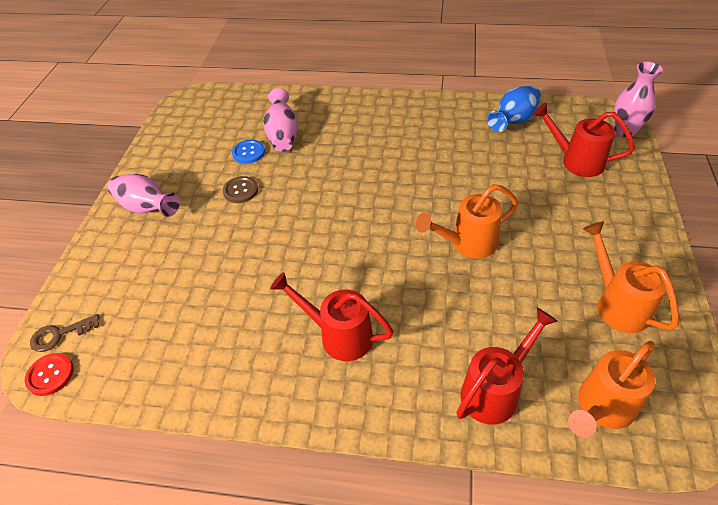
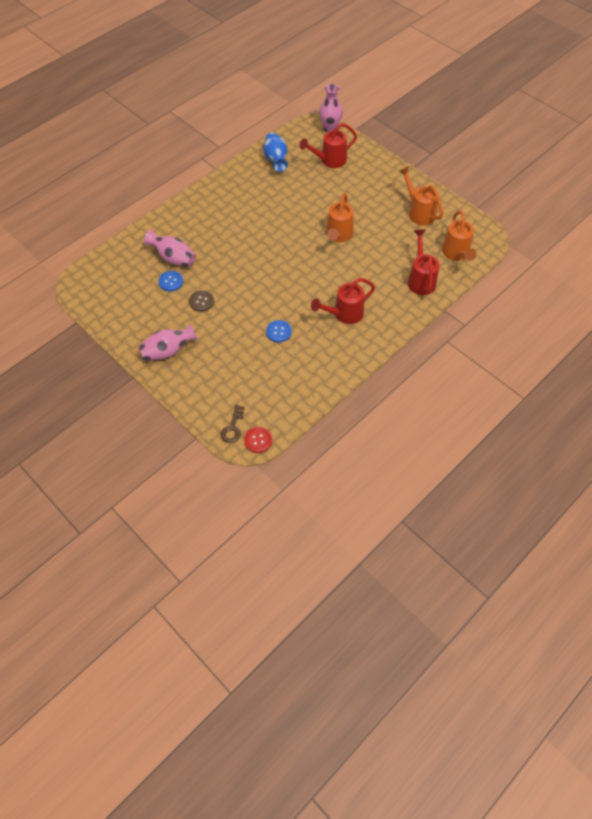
camera: 55 degrees left, 10 degrees up
(250, 284) = (279, 332): none -> blue button
(617, 305) = (419, 212): orange watering can -> orange watering can turned 45 degrees clockwise

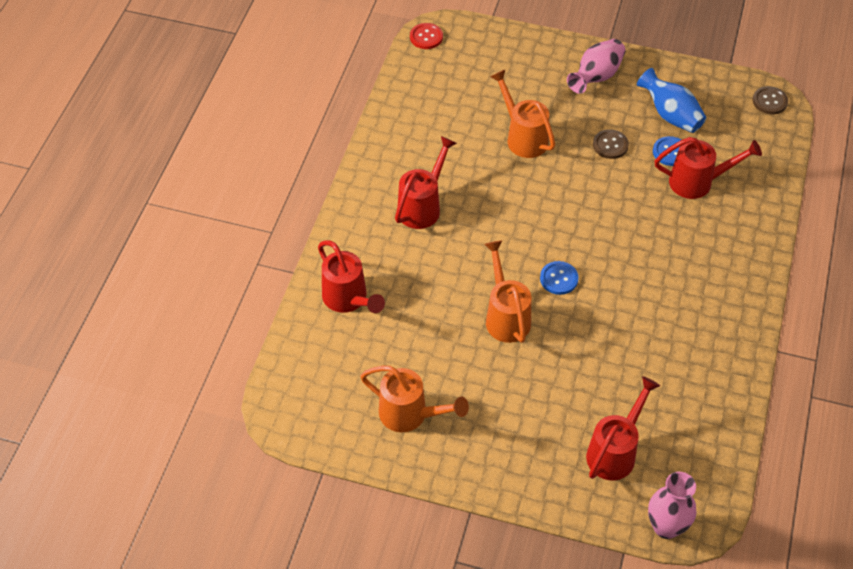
camera: 150 degrees right, 5 degrees down
(81, 285) = (769, 101): none -> brown button
(173, 258) = (697, 182): pink vase -> red watering can
(233, 427) = (461, 37): brown key -> none
(276, 160) = (700, 410): blue vase -> blue vase (670, 115)
(279, 332) = (488, 150): blue button -> blue button (559, 279)
(456, 253) = (317, 365): orange watering can -> orange watering can (523, 137)

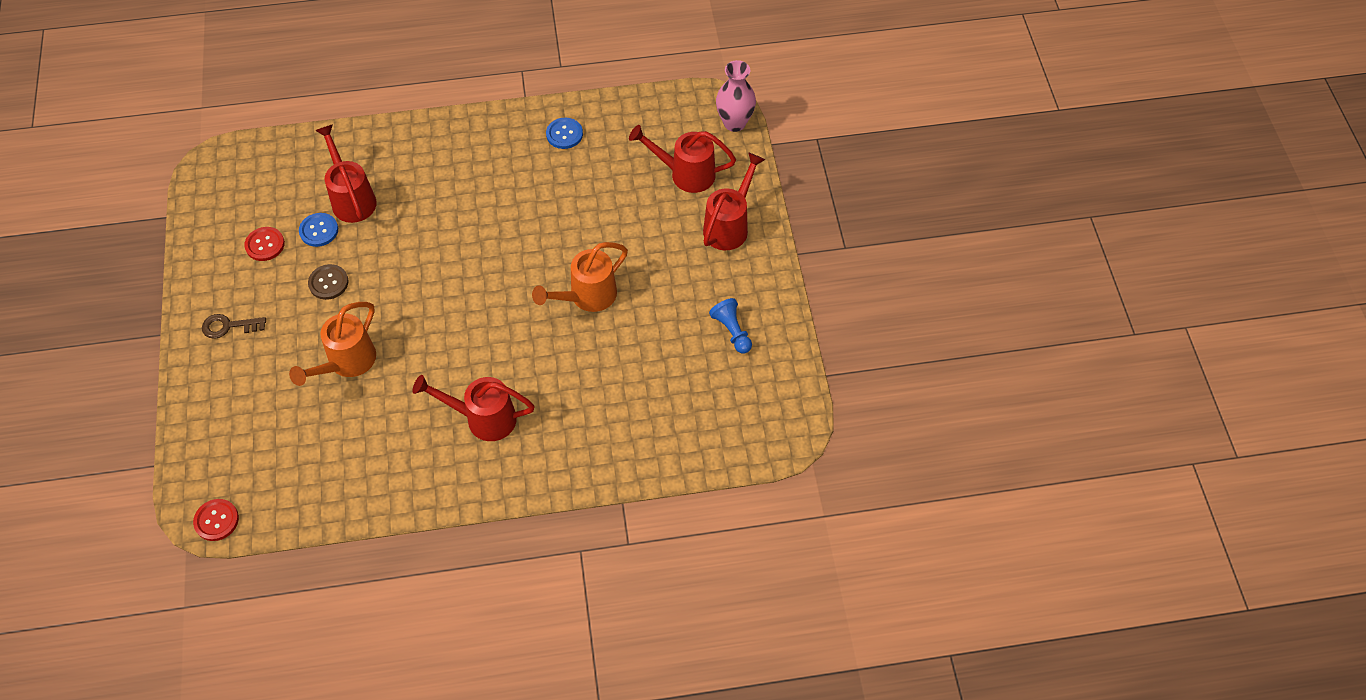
camera: 115 degrees left, 5 degrees up
(348, 299) = (632, 435): red watering can -> red watering can (729, 226)
(409, 414) = (732, 331): orange watering can -> blue pawn
(559, 279) = (522, 270): blue button -> blue button (564, 134)
(596, 77) = (229, 326): pink vase -> brown key
(670, 115) = (265, 245): blue vase -> red button
(769, 101) = (215, 170): brown button -> none

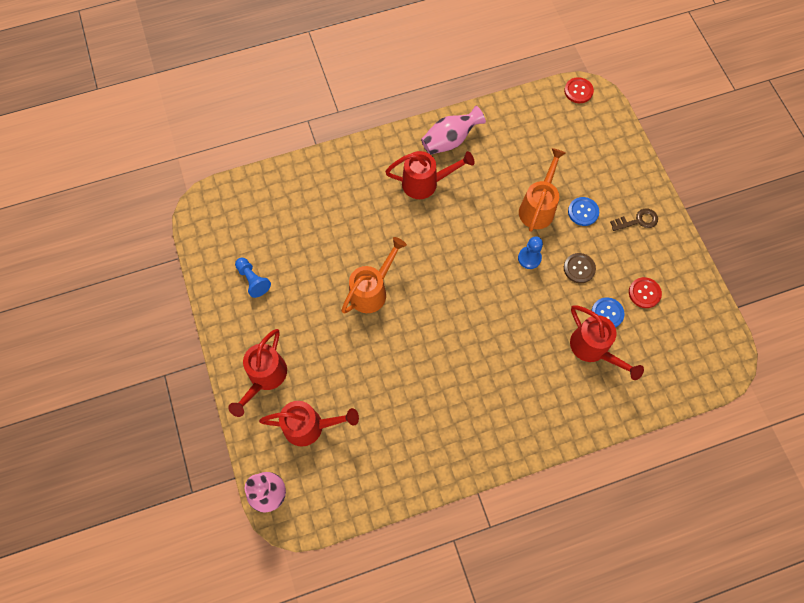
camera: 170 degrees right, 10 degrees up
(383, 304) = (529, 258): none -> blue pawn
(430, 474) = (450, 140): none -> pink vase
(564, 134) = (429, 452): blue button -> blue button (583, 212)

